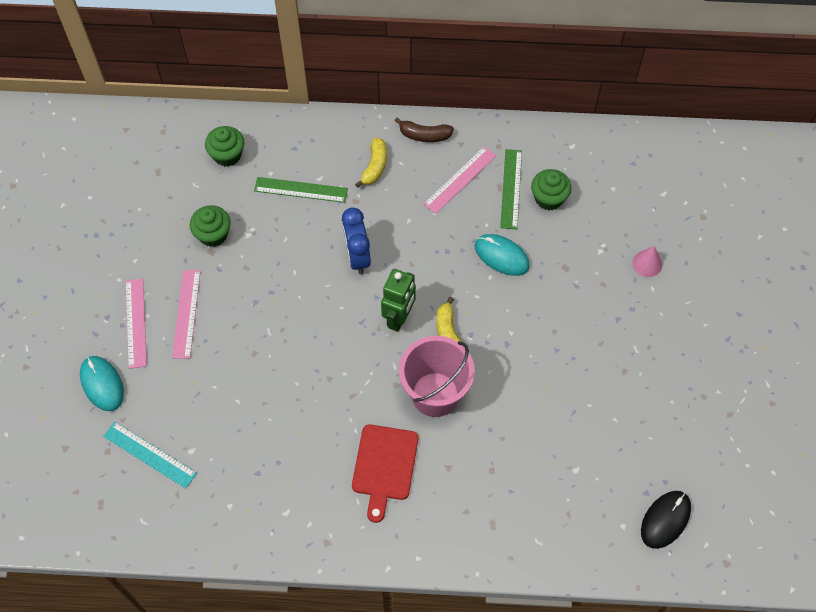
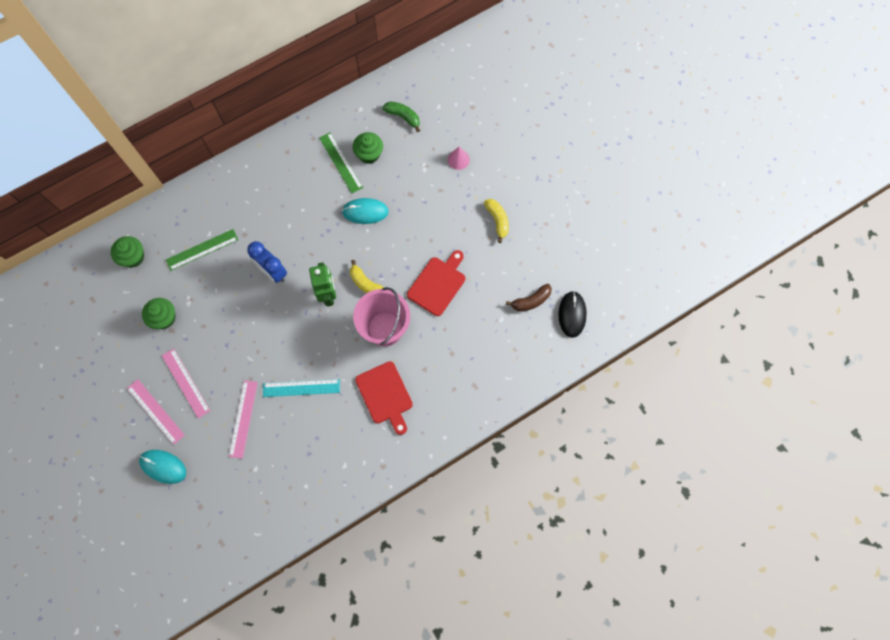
camera: 35 degrees left, 10 degrees up
(149, 455) = (230, 490): turquoise ruler -> turquoise ruler (301, 388)
(374, 167) = (241, 203): yellow banana -> yellow banana (497, 220)
(424, 135) = (259, 160): brown banana -> brown banana (531, 301)
(460, 180) = (303, 177): pink ruler -> pink ruler (243, 419)
(529, 384) = (437, 284): none -> red cutting board
(615, 181) = (403, 117): none -> green banana

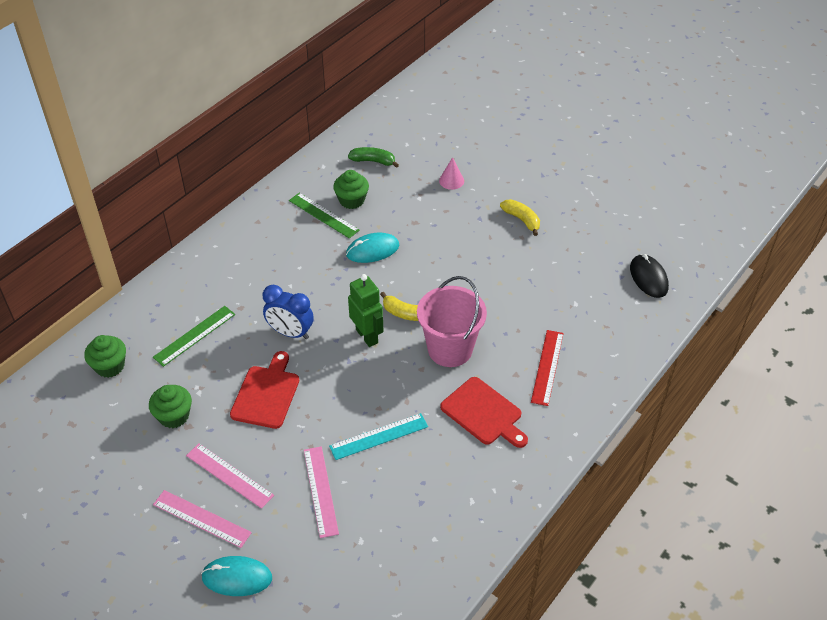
camera: 20 degrees left, 25 degrees down
(437, 284) = (487, 291): red cutting board -> red cutting board (266, 394)
(451, 371) = (547, 367): none -> red ruler
(531, 301) = (598, 278): brown banana -> none

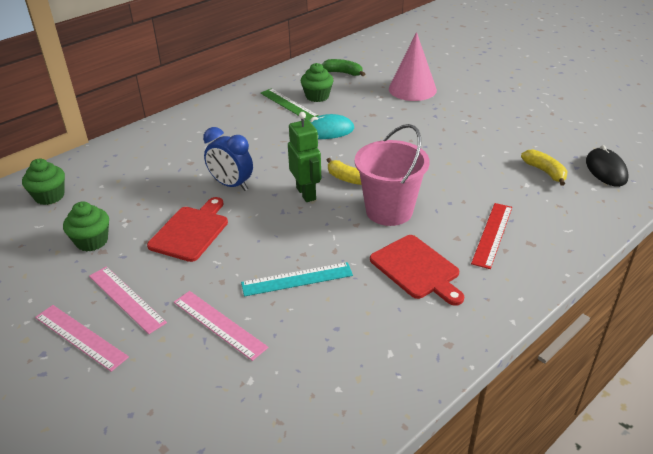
camera: 10 degrees right, 10 degrees down
(194, 335) = (139, 180): green ruler -> none
(237, 577) = (94, 403): turquoise mouse -> none
(321, 491) = (219, 324): pink ruler -> pink ruler turned 45 degrees counterclockwise
(451, 181) = (412, 89): pink cone -> pink cone, size x2.04
(522, 220) = (476, 119): yellow banana -> yellow banana (545, 172)

